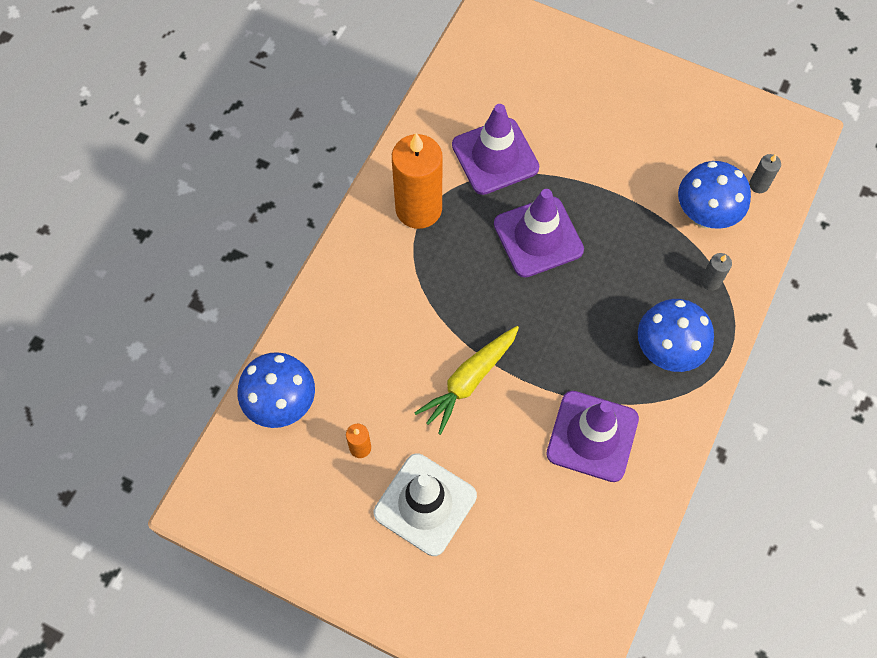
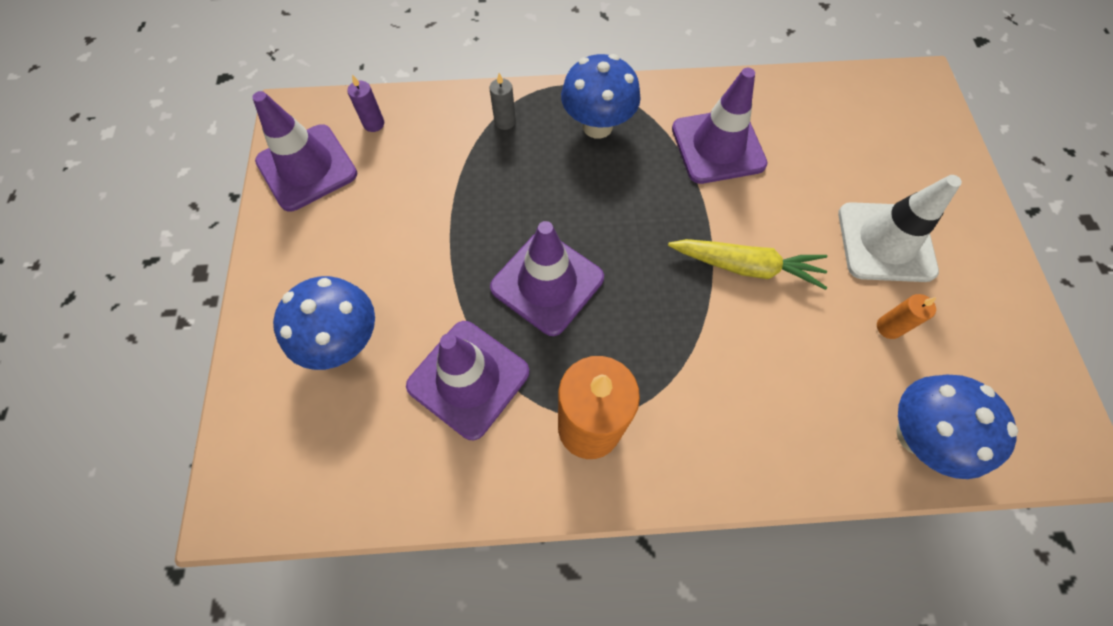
camera: 120 degrees left, 0 degrees up
(705, 215) = (434, 152): blue mushroom -> blue mushroom (345, 341)
(735, 124) = (307, 168): none -> purple traffic cone
(758, 185) = (374, 124): grey candle -> purple candle

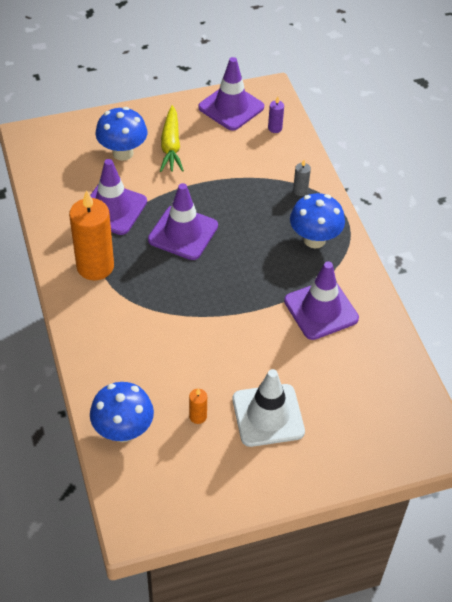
camera: 75 degrees right, 15 degrees down
(746, 266) = (223, 333): yellow carrot -> yellow carrot (171, 146)

